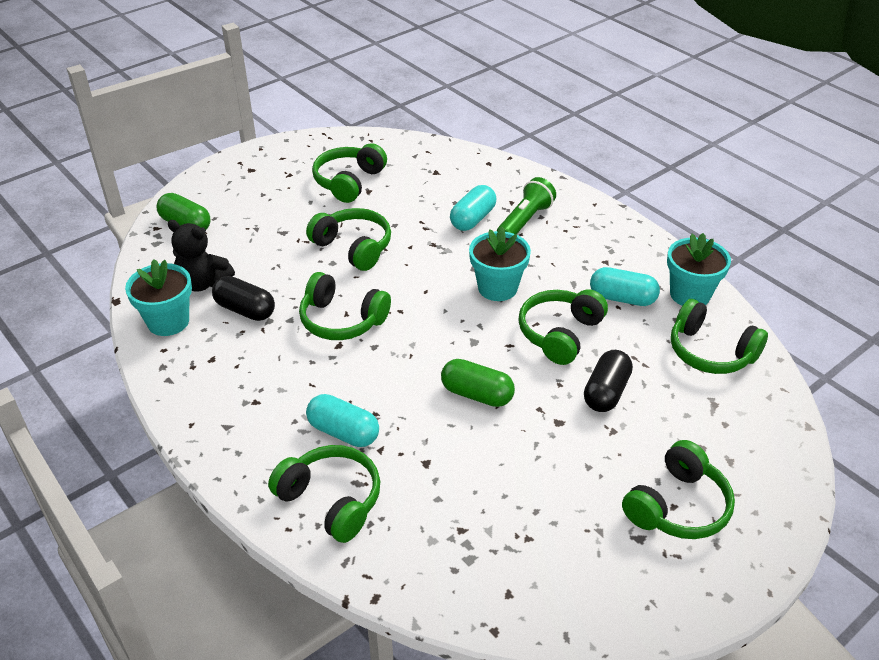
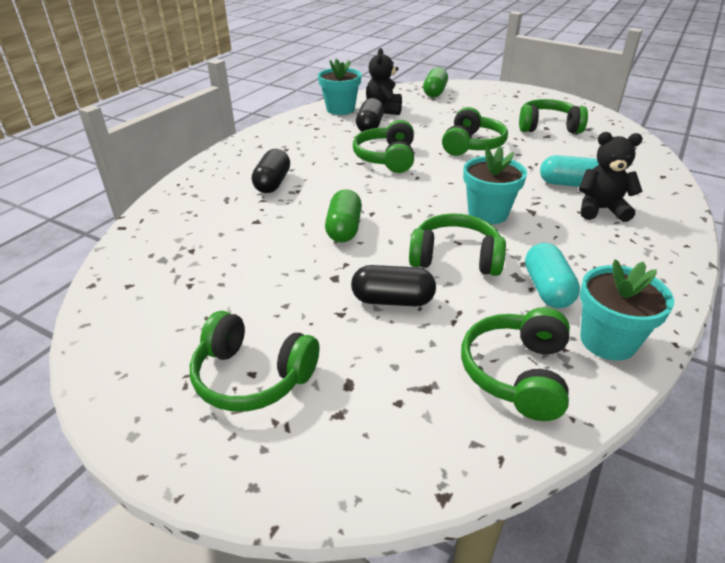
camera: 70 degrees right, 5 degrees down
(331, 500) = (206, 192): green headphones -> none
(343, 432) = (273, 183): turquoise capsule -> black capsule
(524, 221) = (601, 209): green flashlight -> black teddy bear

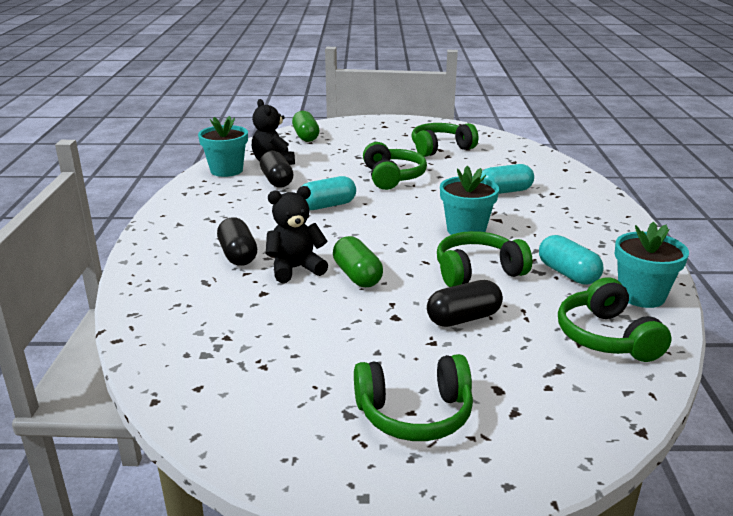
camera: 30 degrees left, 10 degrees down
(387, 158) = (327, 206): green headphones -> turquoise capsule
(601, 209) = (547, 205): black teddy bear -> black teddy bear (295, 269)

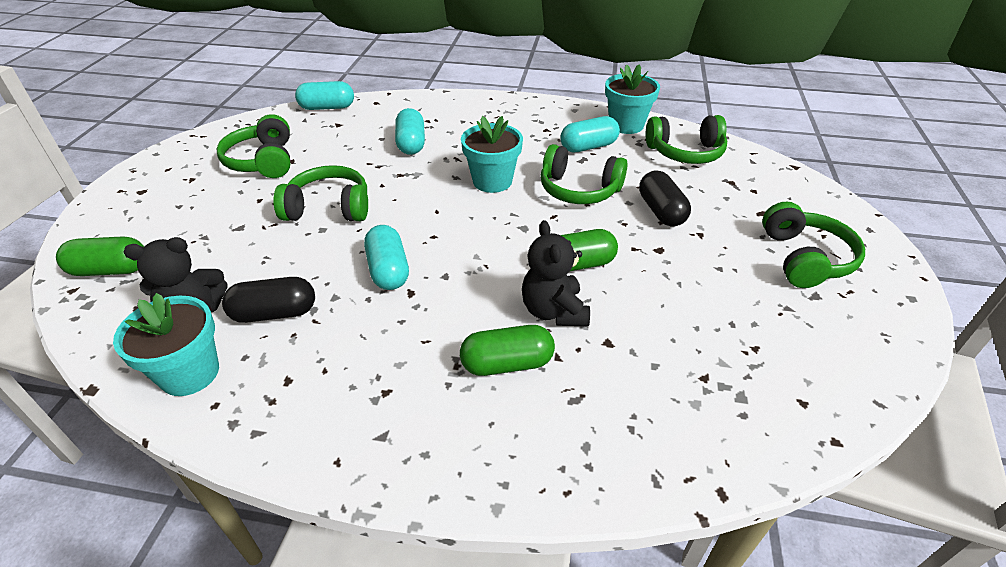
camera: 80 degrees left, 15 degrees up
(238, 255) = (507, 363): black capsule -> green capsule
(477, 272) = (579, 189): green headphones -> green headphones turned 60 degrees counterclockwise
(537, 154) = (327, 107): none -> turquoise capsule

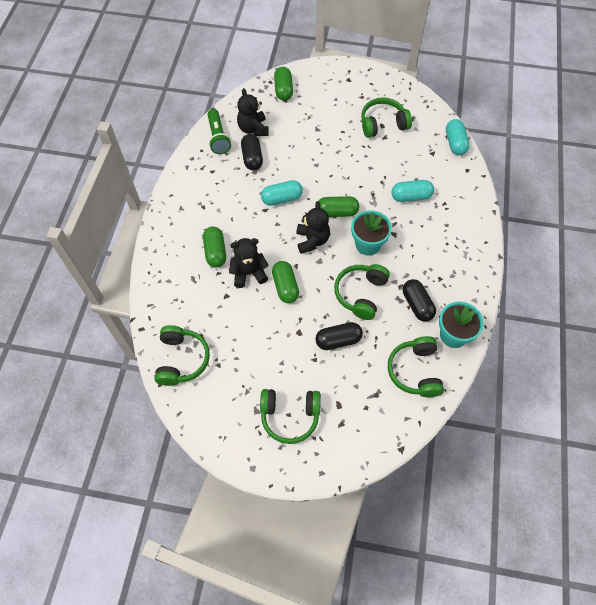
camera: 90 degrees right, 20 degrees up
(190, 373) = (218, 137): turquoise flower pot -> green flashlight
(329, 208) = (335, 164): green headphones -> green headphones (181, 359)
(429, 208) = (337, 212): none -> green capsule
(483, 234) = (312, 240): none -> black teddy bear
(588, 147) = (417, 305): turquoise capsule -> black capsule

